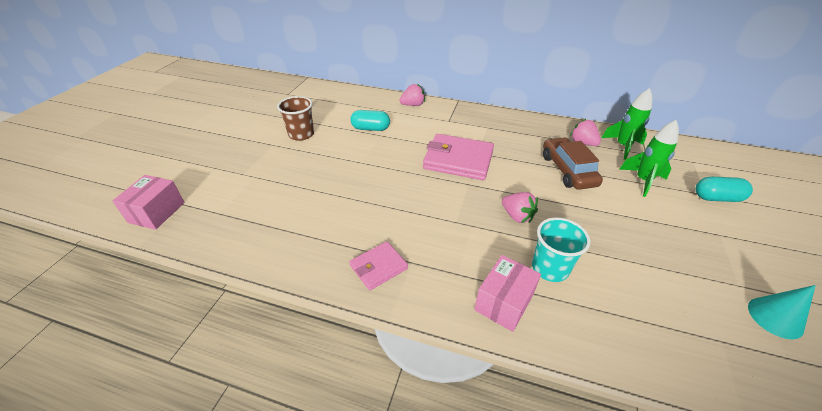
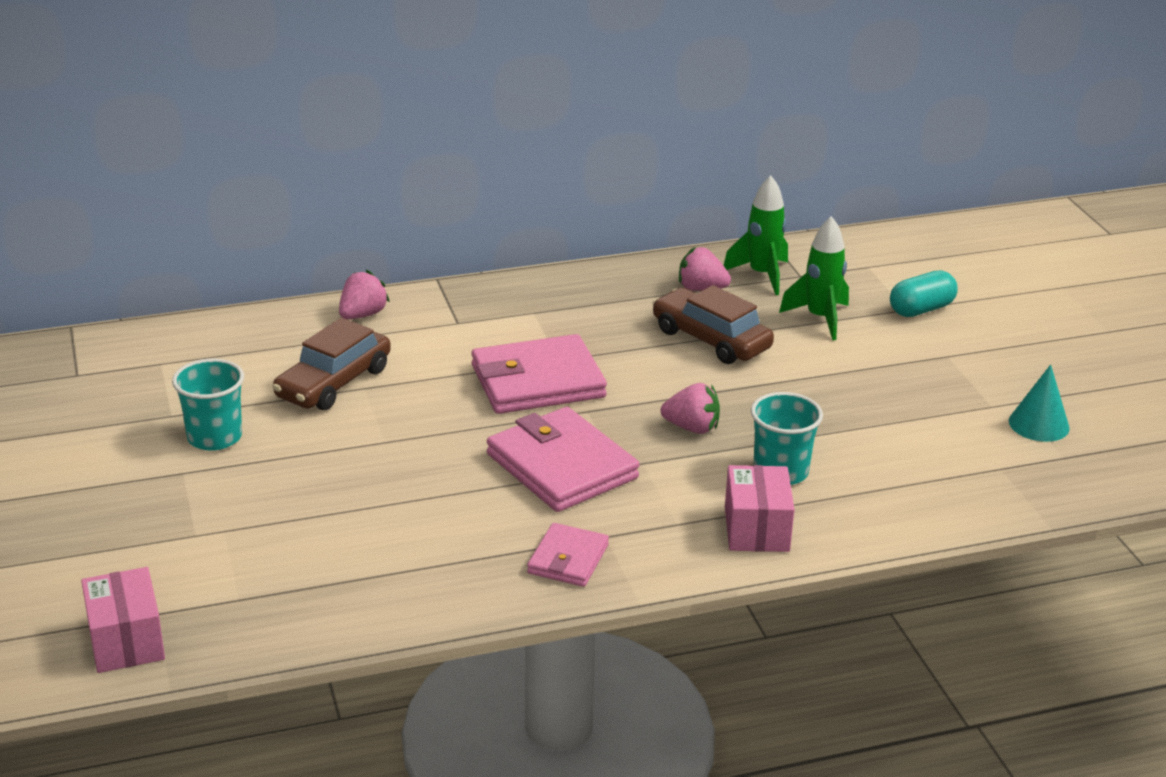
camera: 35 degrees left, 10 degrees down
(301, 134) = (214, 437): brown cup -> turquoise cup
(370, 128) = (333, 383): turquoise capsule -> brown car
(428, 209) = (562, 466): none -> pink wallet

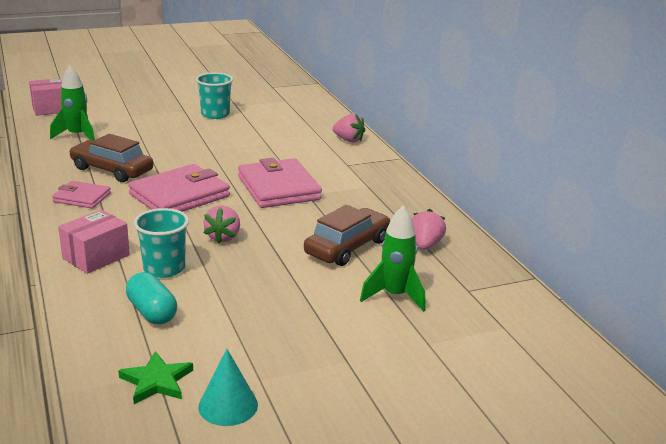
camera: 85 degrees right, 5 degrees down
(333, 383) = (270, 136): brown car -> brown car (112, 170)
(756, 529) = (96, 257): pink box -> pink box turned 45 degrees counterclockwise
(762, 275) = (460, 272): green rocket -> green rocket (77, 136)
(921, 309) = (430, 352): turquoise capsule -> turquoise capsule (152, 312)
(1013, 467) = (157, 381): none -> green star

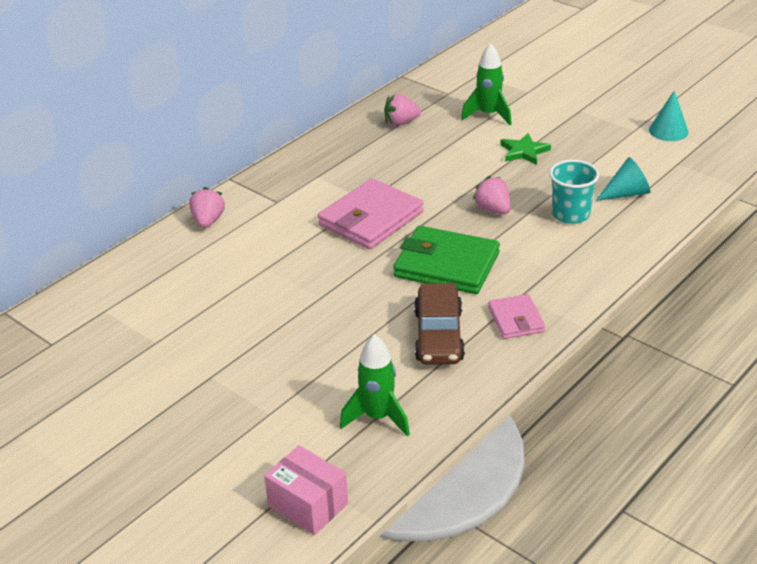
camera: 115 degrees left, 10 degrees up
(96, 257) = (596, 253): pink box -> none
(152, 312) = (626, 193): turquoise capsule -> turquoise cone
(157, 381) = (683, 160): green star -> green star (524, 151)
(179, 195) = (446, 265): pink wallet -> green wallet
(215, 114) = (204, 343): turquoise cup -> none
(223, 237) = (493, 209): pink strawberry -> pink strawberry turned 105 degrees counterclockwise
(347, 247) = (442, 151): brown car -> none

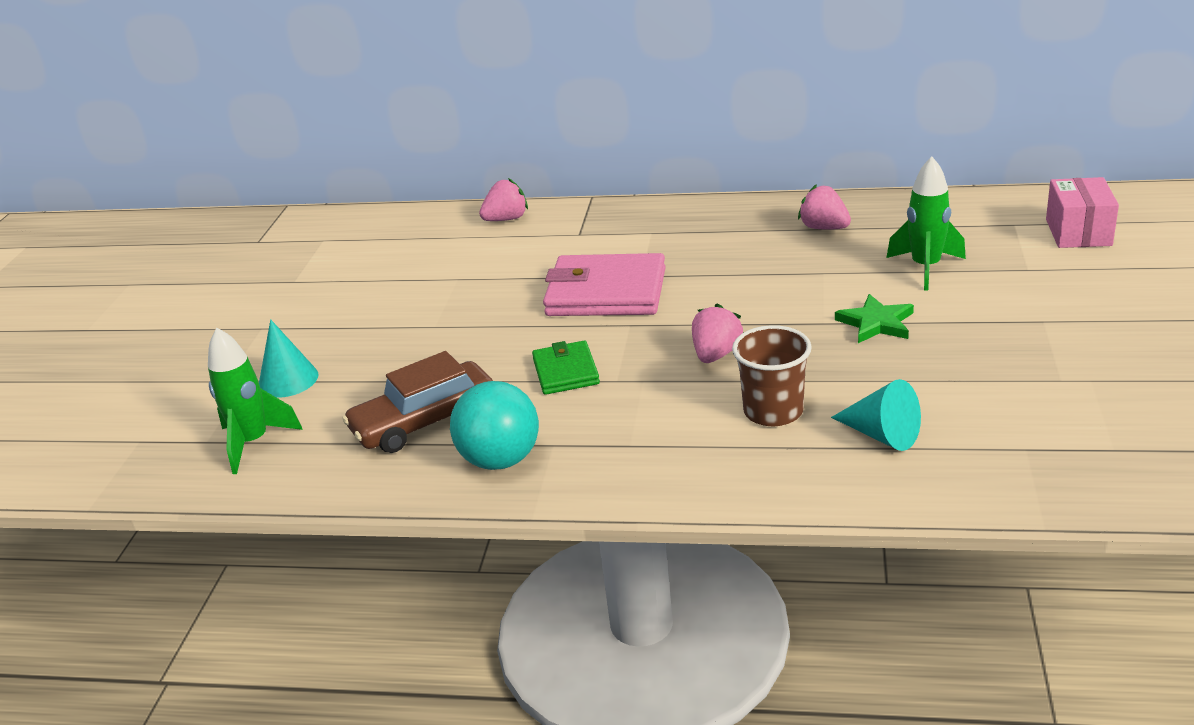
camera: 60 degrees right, 5 degrees down
(308, 505) = (96, 460): pink box -> pink box (1078, 232)
(446, 265) = (566, 371): green wallet -> green wallet, size x0.56
(516, 319) = (500, 460): pink wallet -> turquoise ball
(570, 214) = (773, 411): turquoise cup -> brown cup
(668, 131) = (1105, 408): turquoise cone -> turquoise cone (288, 380)

